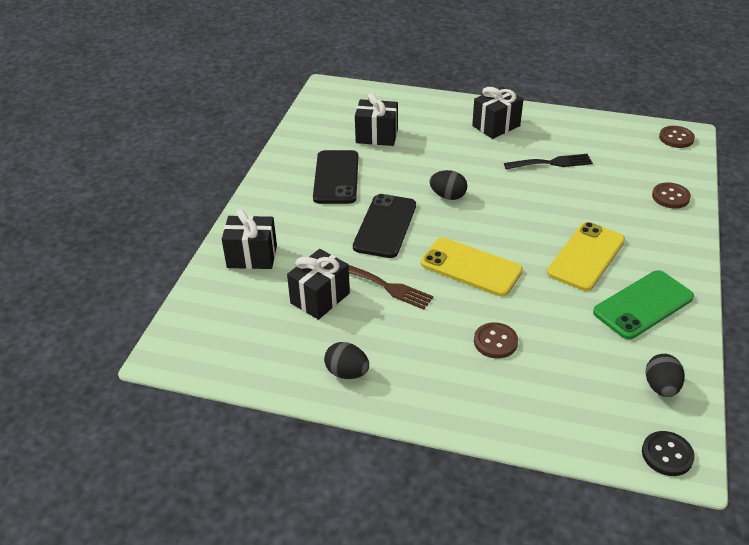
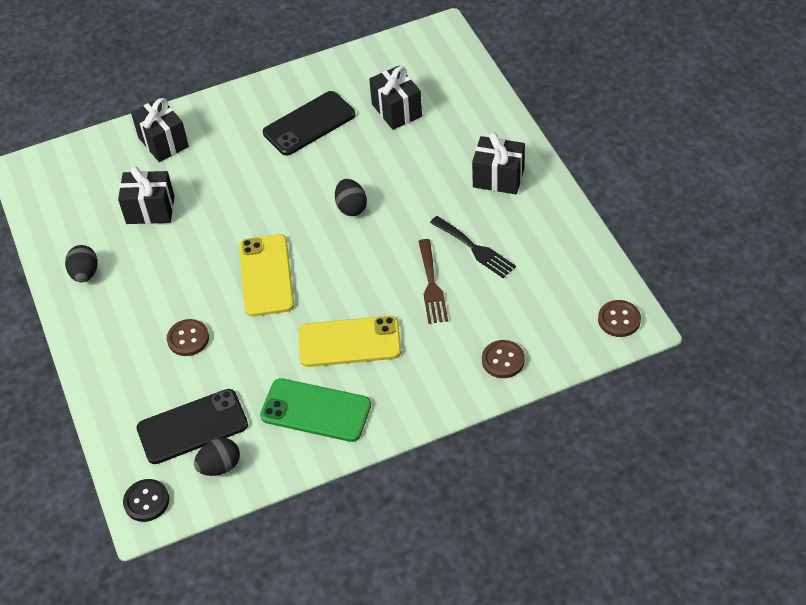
camera: 55 degrees right, 10 degrees up
(385, 226) = (271, 193): black phone -> black phone (192, 427)
(388, 287) = (197, 240): brown fork -> brown fork (432, 285)

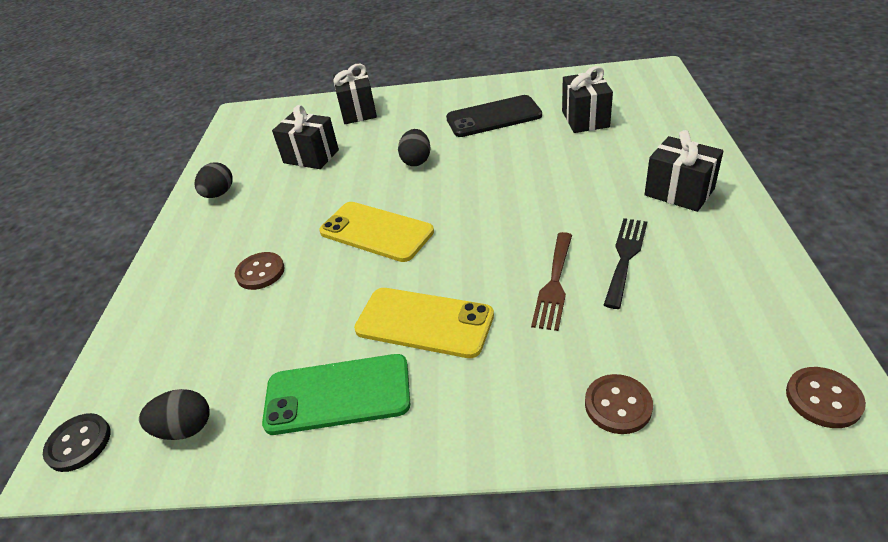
camera: 25 degrees right, 10 degrees down
(192, 427) = (194, 368): black phone -> none
(266, 275) = (376, 232): yellow phone -> yellow phone turned 75 degrees counterclockwise
(316, 410) = (338, 394): green phone -> green phone turned 45 degrees counterclockwise
(351, 207) = (498, 189): black egg -> black egg (416, 161)
(475, 249) = (625, 257): black fork -> black fork turned 135 degrees counterclockwise

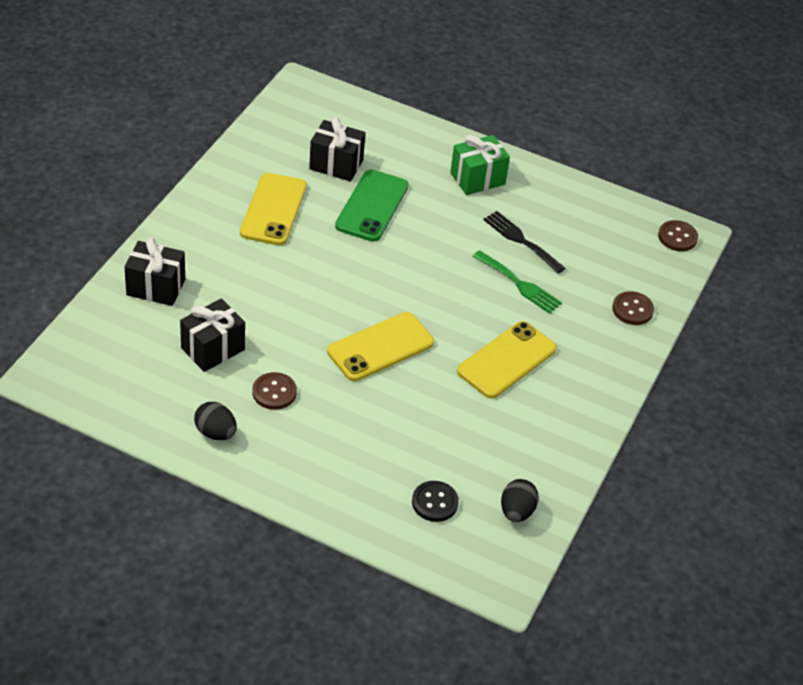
camera: 75 degrees left, 5 degrees up
(79, 443) = (490, 575): black button -> black button (435, 502)
(260, 272) = (373, 432): brown button -> brown button (274, 392)
(338, 394) = (540, 425): green phone -> green phone (372, 206)
(416, 161) = (297, 285): black egg -> none
(493, 117) = (273, 209): black phone -> yellow phone
(554, 284) = (520, 284): brown fork -> green fork
(679, 192) = (477, 179): black gift -> green gift

